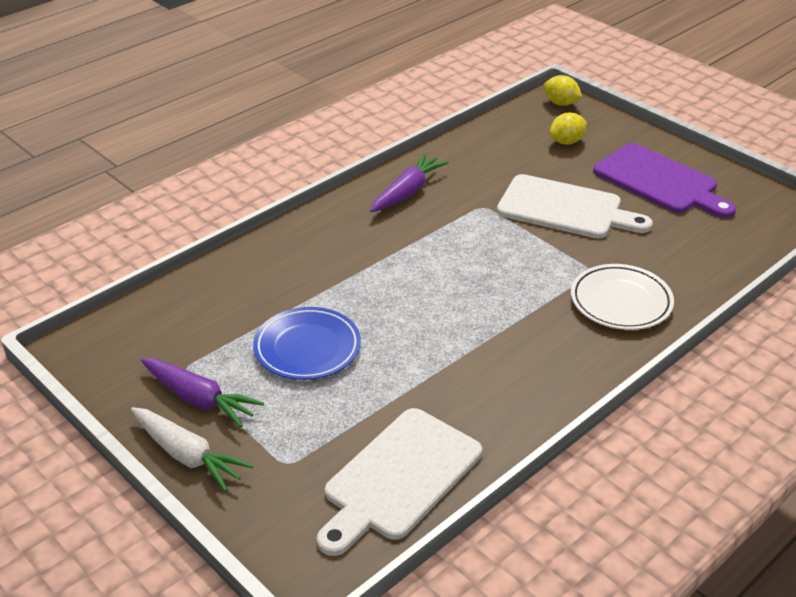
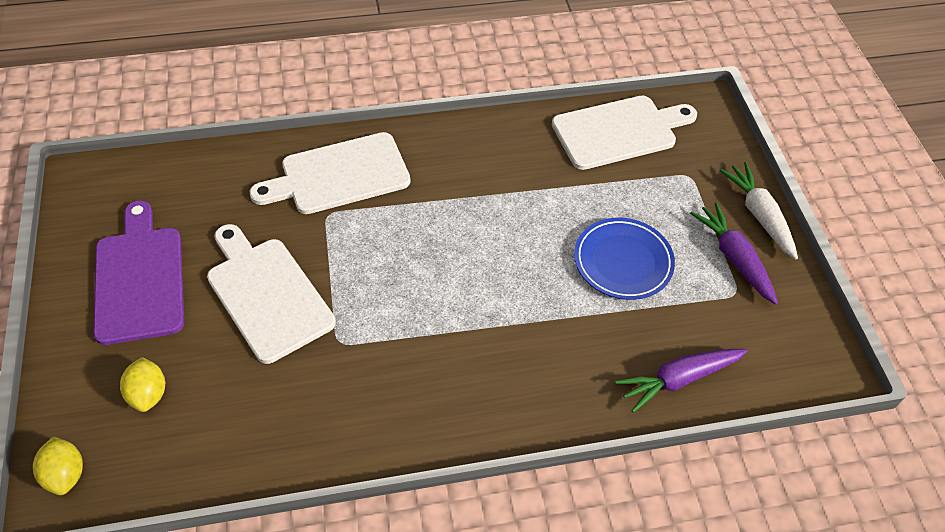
camera: 150 degrees left, 15 degrees up
(407, 192) = (393, 411): purple carrot -> purple carrot (679, 379)
(566, 142) = (148, 394): yellow lemon -> yellow lemon turned 75 degrees clockwise
(621, 301) = (339, 175): white plate -> white cutting board

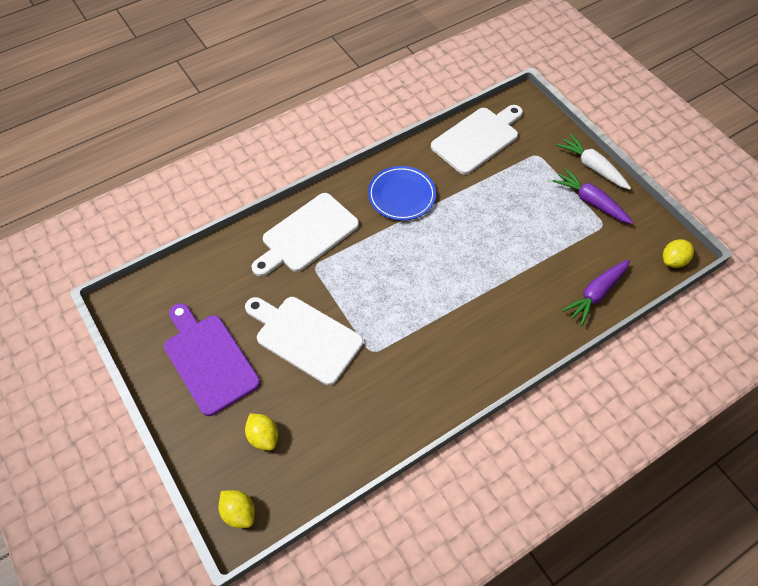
camera: 20 degrees left, 5 degrees up
(623, 262) = (524, 229): blue plate -> blue plate (401, 195)
(815, 375) = (673, 260): none -> yellow lemon

